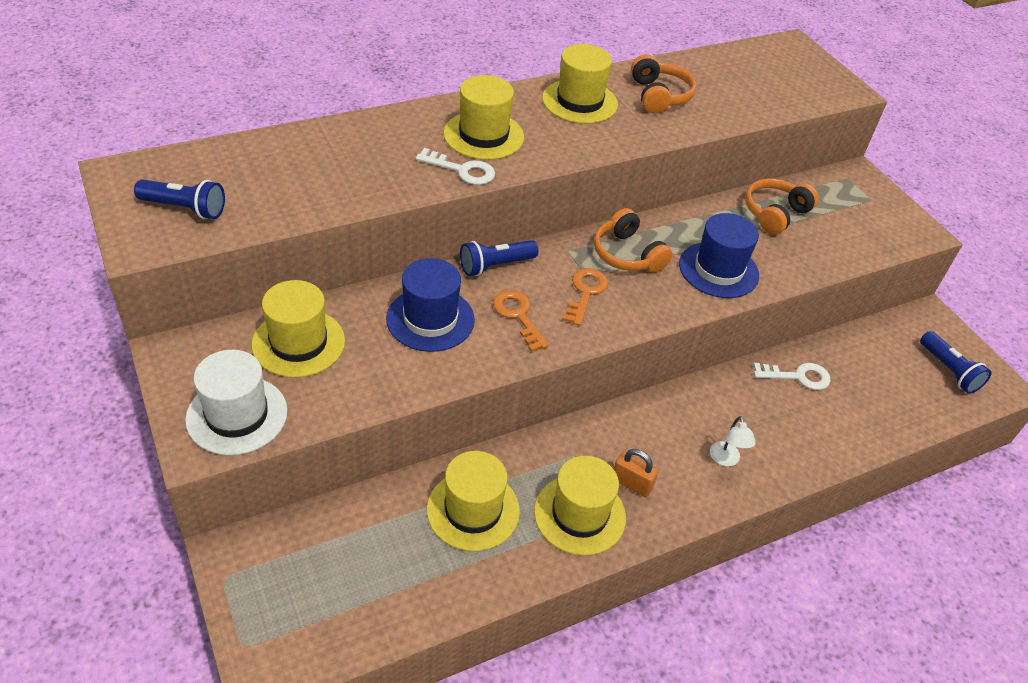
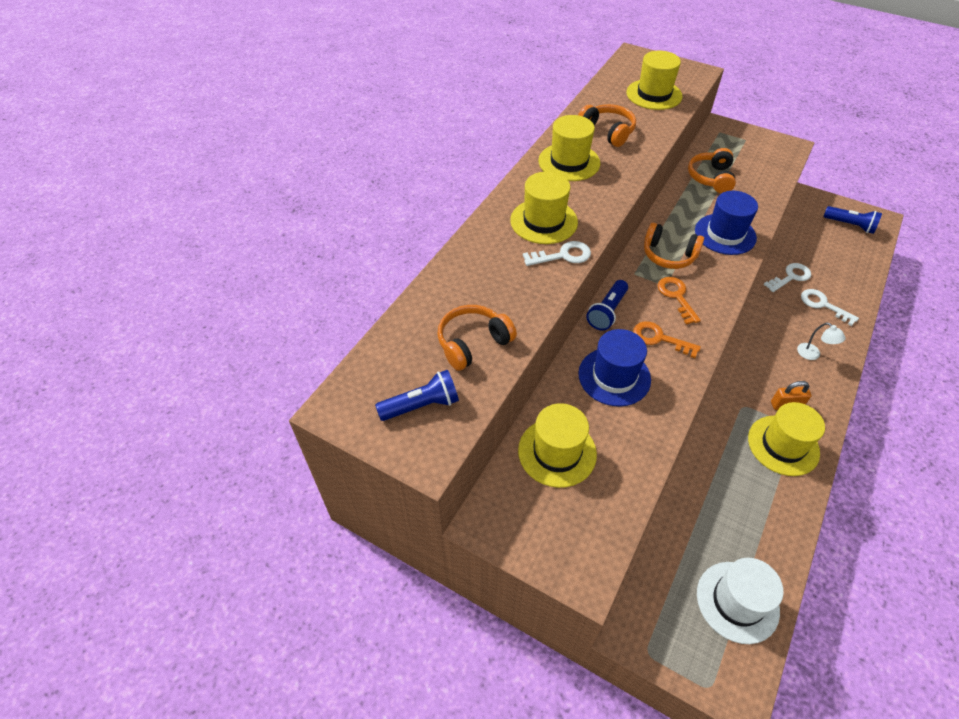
camera: 30 degrees left, 5 degrees up
(237, 415) = (582, 535): white hat -> white hat (737, 601)
(287, 190) = (473, 343): none -> orange headphones
(473, 510) = (729, 487): yellow hat -> yellow hat (654, 94)
(803, 424) = (823, 305): none -> white key

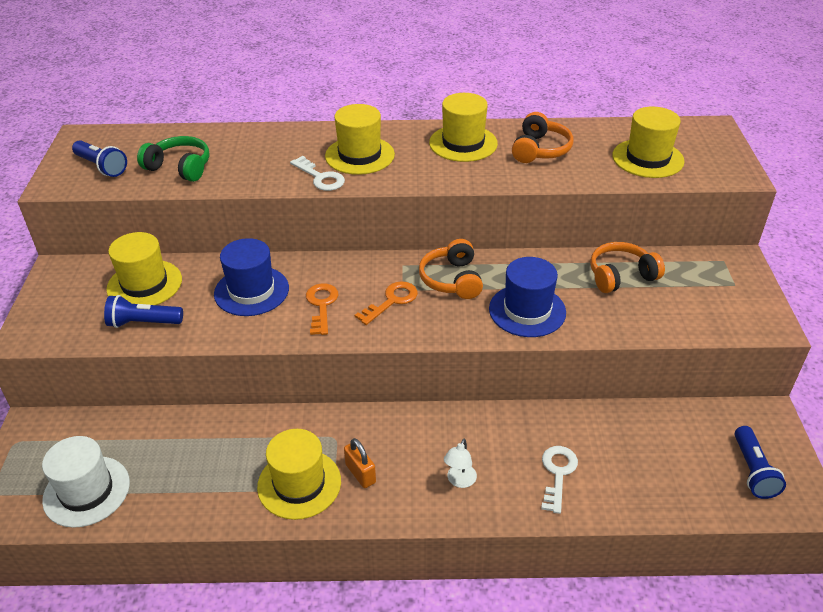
camera: 60 degrees right, 10 degrees down
(473, 343) = (179, 168): orange headphones -> green headphones
(607, 312) = (333, 263): blue flashlight -> blue flashlight (143, 323)
(790, 277) = (582, 431): white key -> none

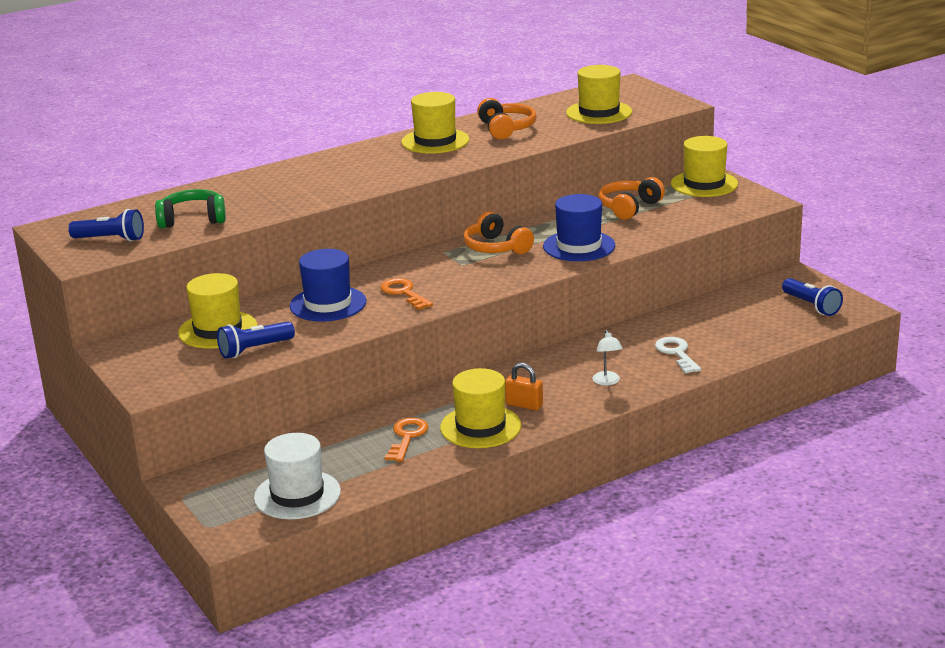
camera: 30 degrees left, 15 degrees down
(320, 177) = (338, 191): white key -> none
(359, 155) = (353, 170): yellow hat -> yellow hat (704, 184)
(391, 301) = (461, 273): orange key -> orange key (407, 437)

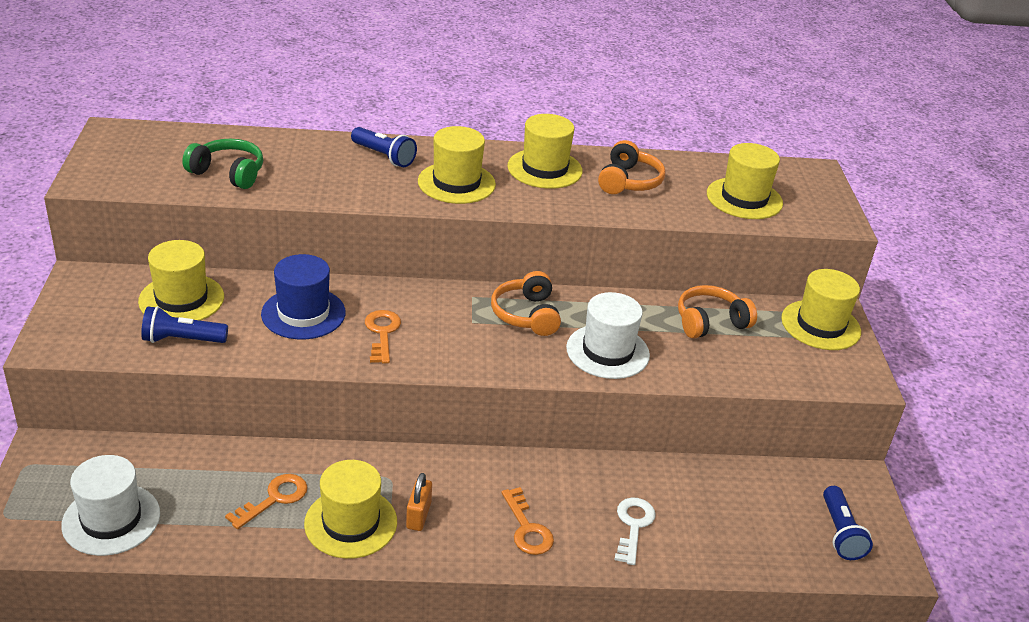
camera: 25 degrees right, 10 degrees up
(110, 239) = (138, 166): blue flashlight -> blue flashlight (384, 156)
(381, 169) = (456, 183): none -> yellow hat
(524, 405) = (418, 516): orange padlock -> orange padlock turned 45 degrees clockwise
(579, 246) = (607, 351): blue hat -> white hat
(607, 382) = (527, 528): white lamp -> orange key

